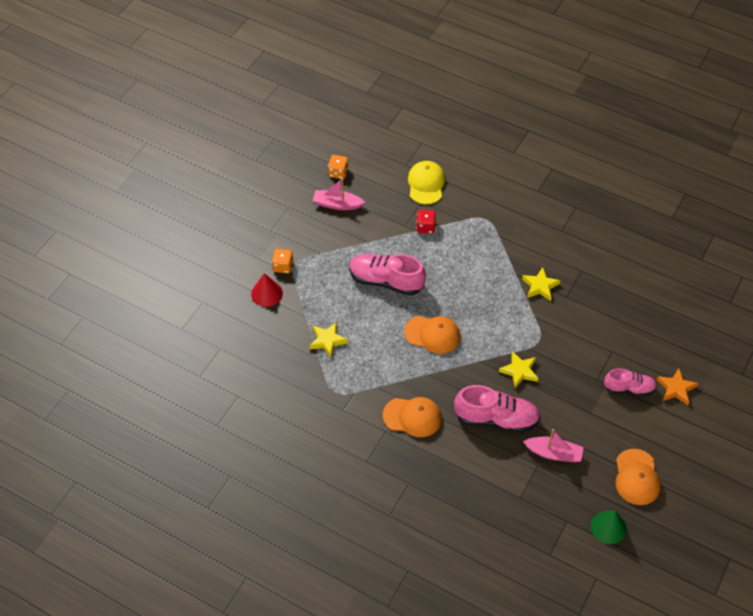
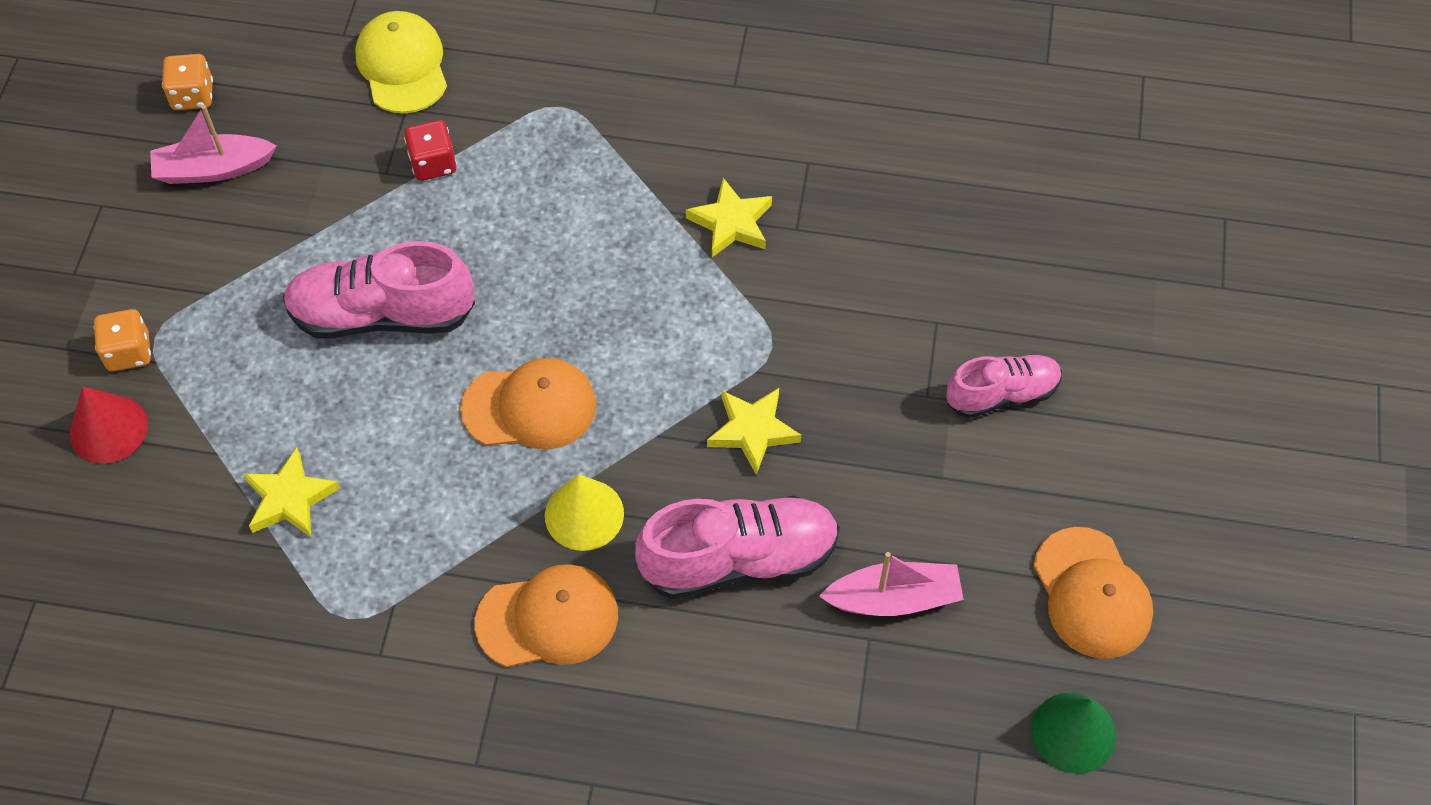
camera: 20 degrees left, 5 degrees up
(440, 382) = (584, 514): none -> yellow cone
(676, 388) = (1100, 363): orange star -> none

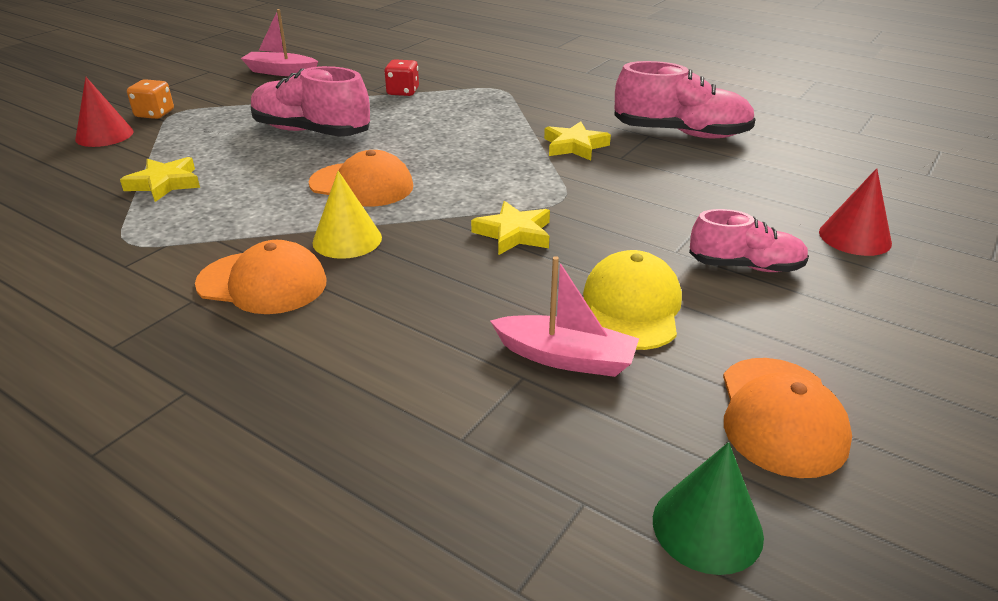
camera: 25 degrees right, 25 degrees down
(193, 96) = (299, 52): orange dice -> none
(402, 66) = (420, 62): yellow cap -> yellow cap (632, 307)
(739, 559) = (444, 295): pink shoe -> pink shoe (681, 133)
(1091, 299) = (855, 237): none -> red cone

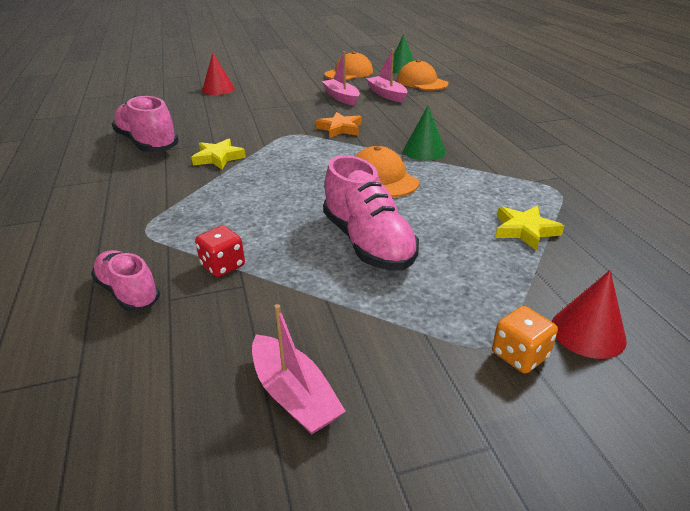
camera: 140 degrees left, 0 degrees up
(262, 283) = (483, 146): orange cap -> orange cap (422, 82)
(347, 240) = (424, 151): yellow cone -> green cone
(514, 233) = (340, 129): yellow star -> orange star
(632, 307) = (341, 97): yellow cap -> pink boat
(745, 266) = (277, 94): pink shoe -> pink shoe (128, 292)

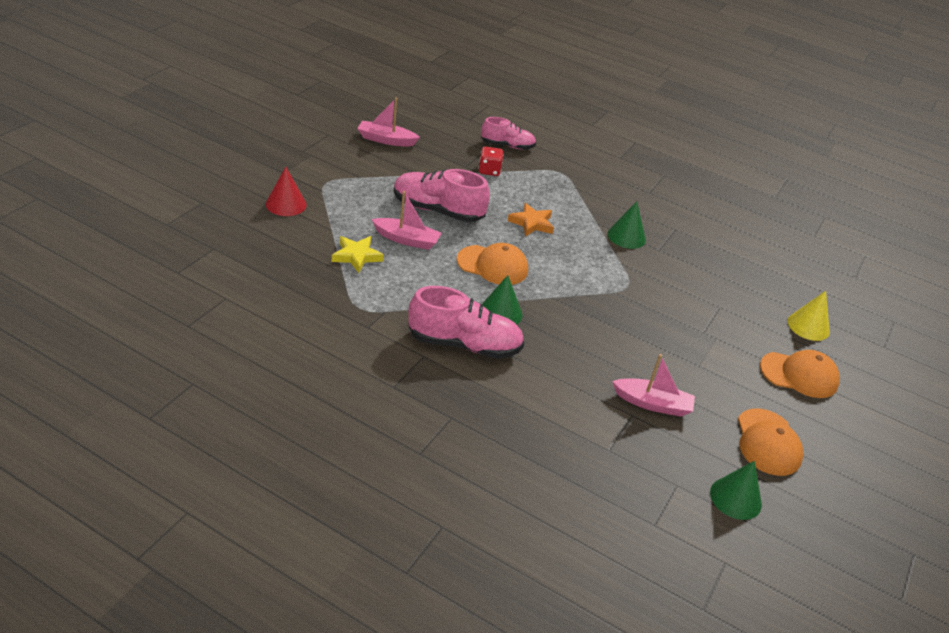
camera: 130 degrees right, 5 degrees up
(148, 144) = (696, 228): pink shoe -> pink shoe (464, 344)
(218, 89) = (808, 326): red cone -> yellow cone
(218, 158) = (626, 236): yellow star -> green cone
(340, 129) = (603, 313): orange star -> orange star (531, 223)
(341, 97) = (683, 371): pink boat -> pink boat (407, 240)
(422, 82) = (660, 463): orange cap -> orange cap (799, 375)
(519, 355) = (311, 183): orange dice -> none

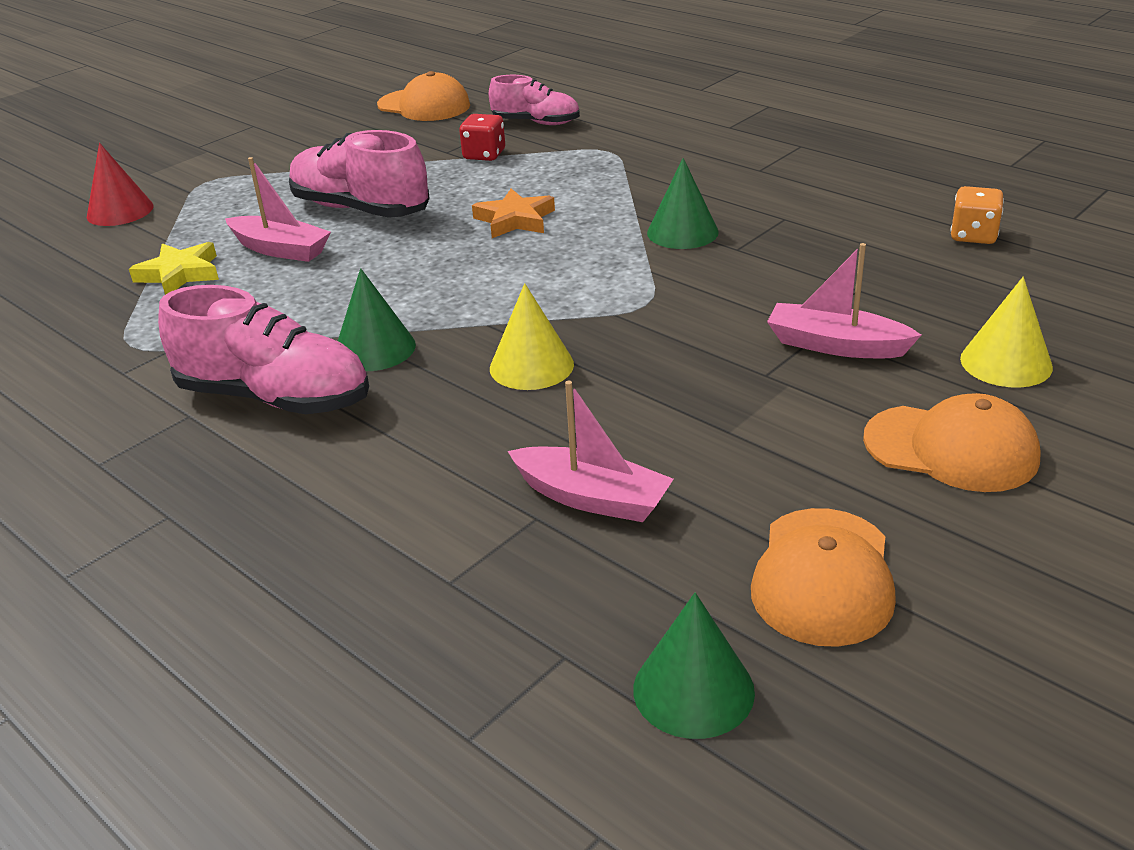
camera: 20 degrees right, 5 degrees down
(386, 140) = (339, 126): pink boat -> pink boat (835, 345)
(493, 265) = (406, 280): orange cap -> orange cap (424, 105)
(588, 325) = (531, 366): none -> yellow cone
(771, 245) = (973, 236): none -> orange dice

